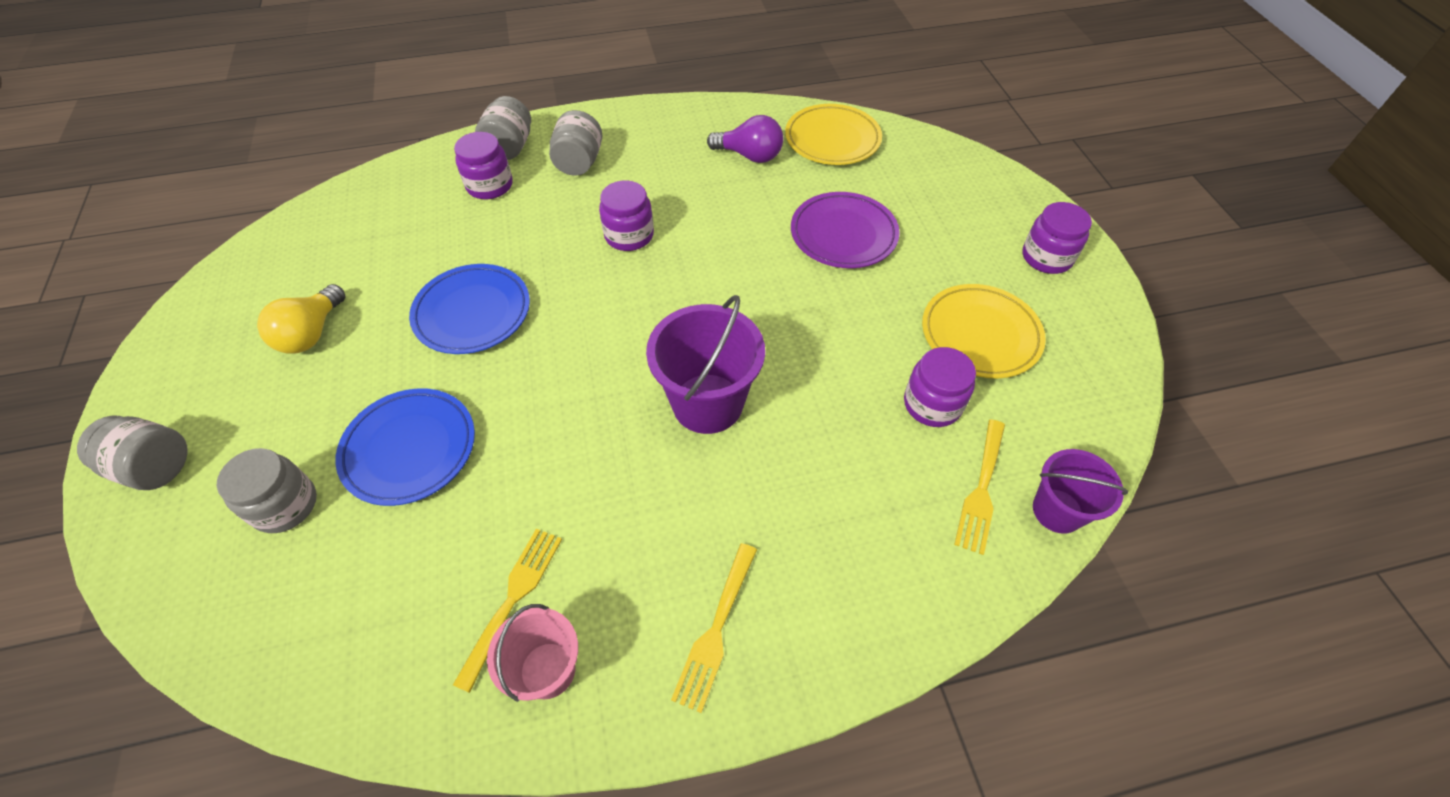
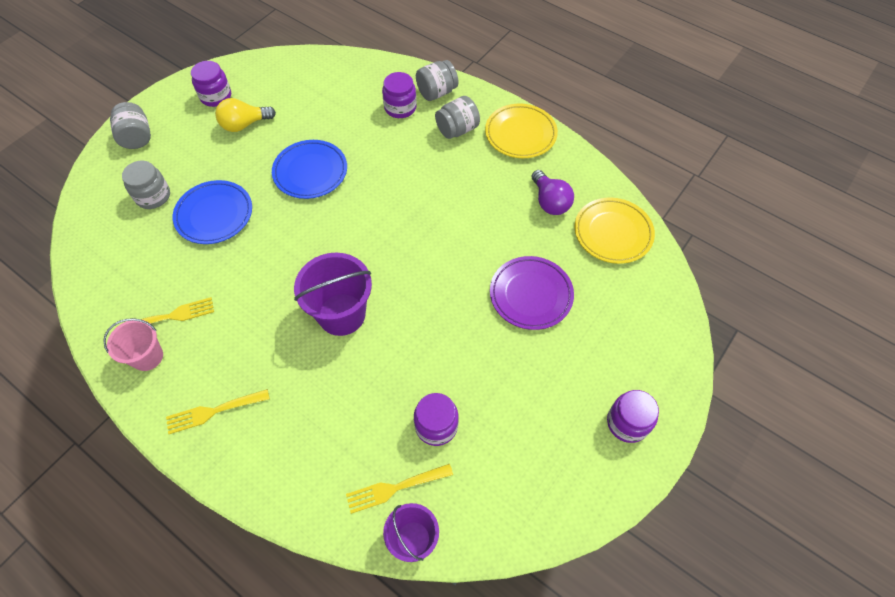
camera: 50 degrees right, 5 degrees up
(629, 235) = (425, 194): purple jar -> purple jar (216, 96)
(980, 335) = (516, 421): yellow plate -> yellow plate (520, 134)

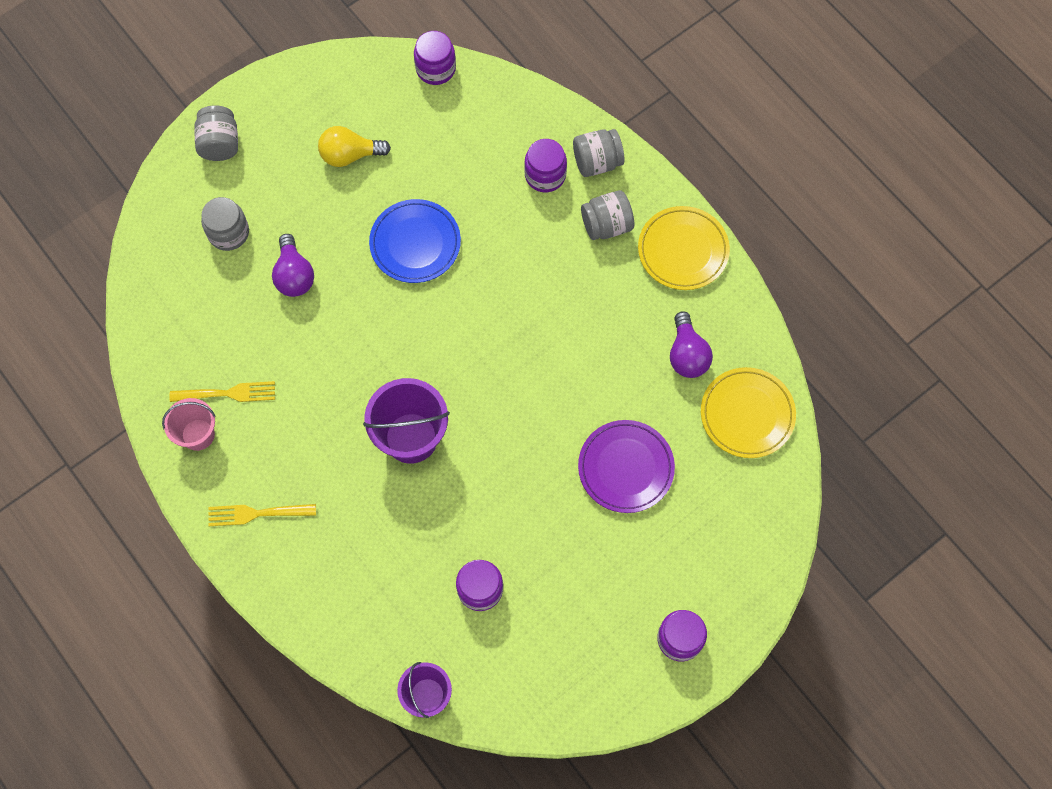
camera: 15 degrees right, 10 degrees up
(214, 215) = (294, 275): blue plate -> purple light bulb
(216, 96) = (322, 103): purple jar -> purple jar (435, 68)
(395, 488) = (422, 641): yellow fork -> none

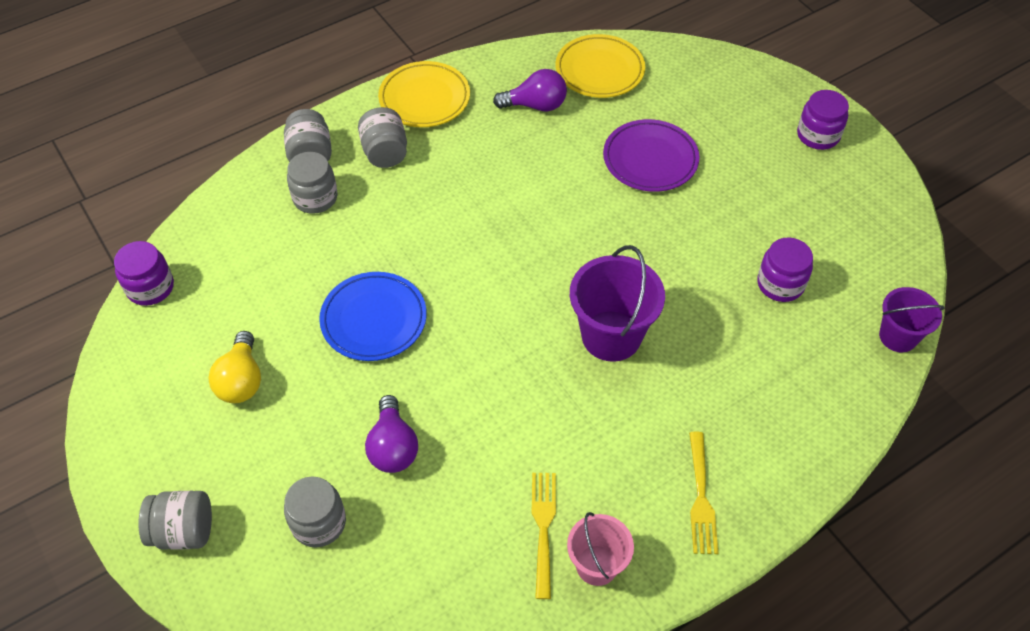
camera: 85 degrees left, 15 degrees down
(294, 275) = (393, 447): purple light bulb -> purple light bulb turned 90 degrees clockwise
(545, 175) = (315, 198): purple jar -> grey jar

